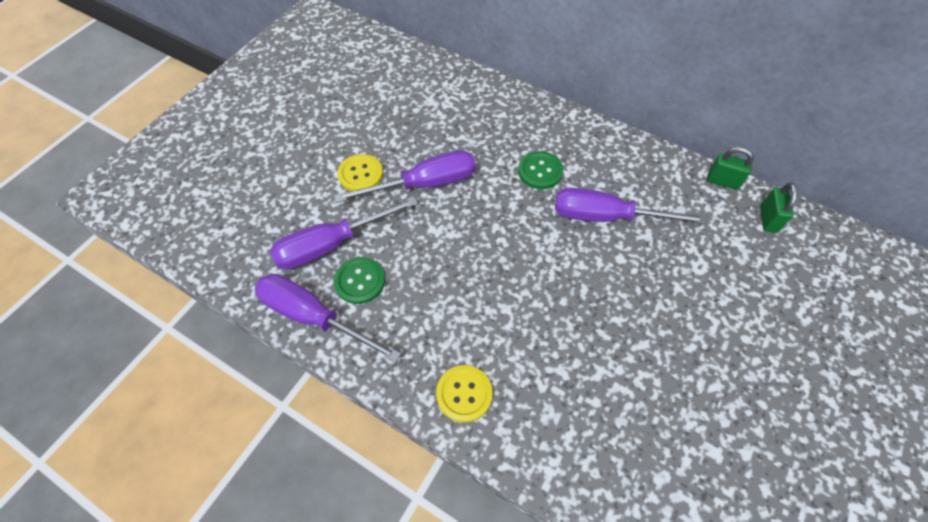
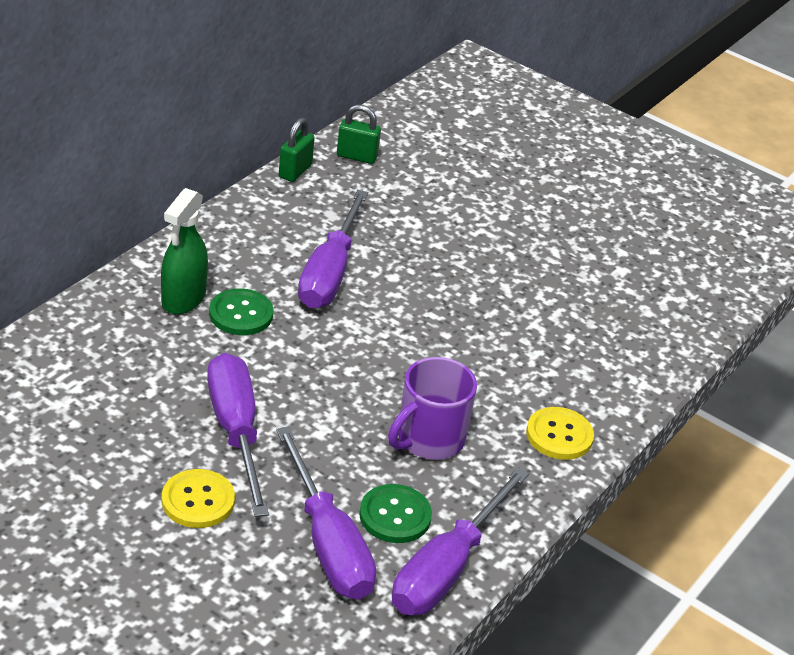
camera: 90 degrees left, 20 degrees down
(439, 297) = (428, 439): none -> purple mug
(544, 139) = (183, 299): none -> green spray bottle

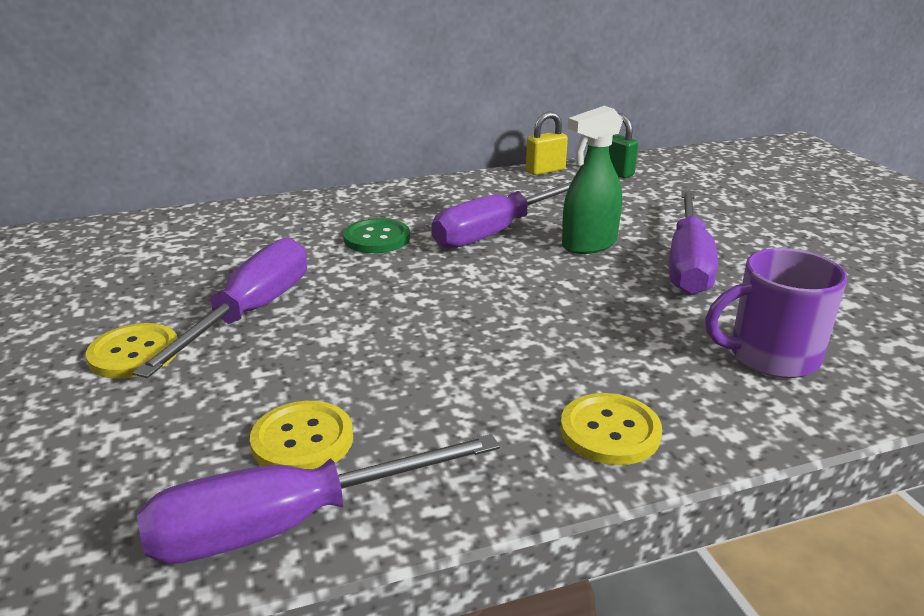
camera: 40 degrees right, 10 degrees down
(183, 299) = (342, 219): green spray bottle -> green spray bottle (589, 244)
(295, 171) = (545, 170): green padlock -> yellow padlock
(328, 543) = (195, 438): purple screwdriver -> purple screwdriver (688, 264)
(395, 516) = (302, 440): green button -> yellow button
(428, 439) = (435, 381): purple mug -> purple mug (770, 356)

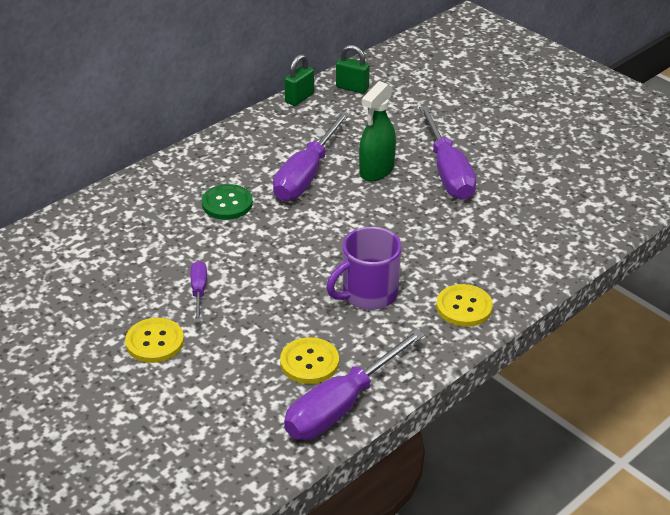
camera: 25 degrees left, 10 degrees up
(250, 313) = (199, 291): purple screwdriver -> purple screwdriver, size x0.50
(545, 170) = (299, 98): yellow padlock -> green padlock
(770, 356) = (524, 233): purple mug -> purple mug (368, 294)

